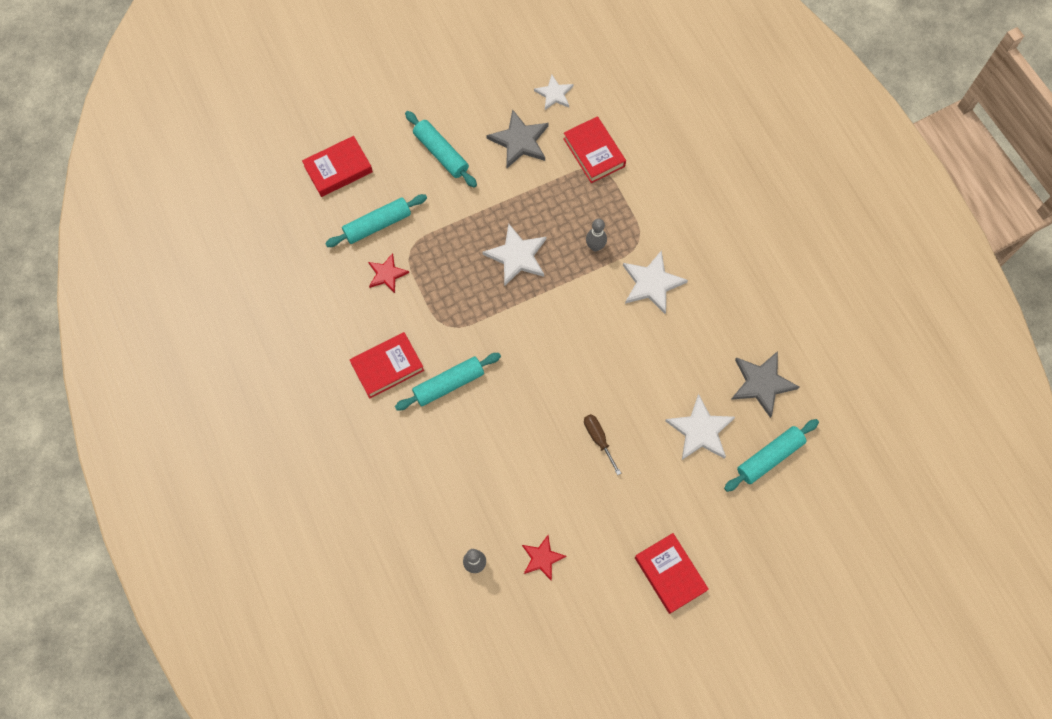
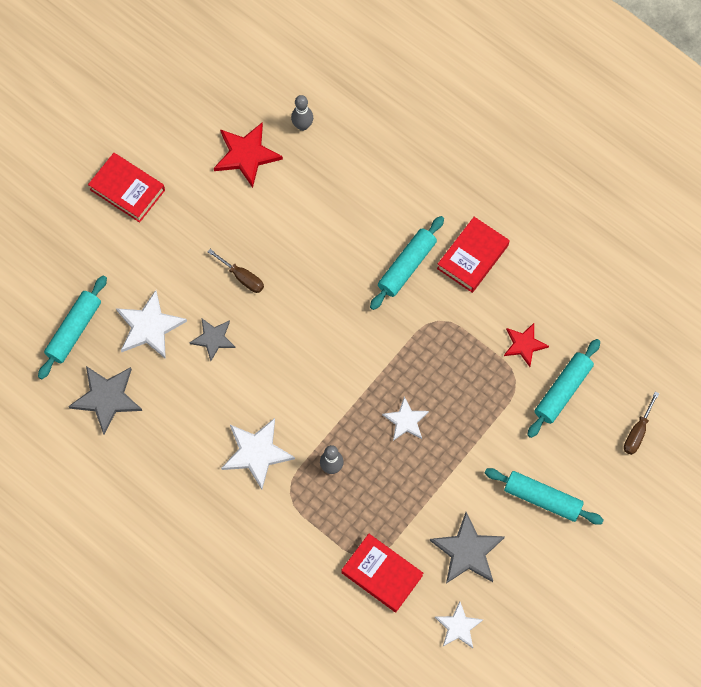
camera: 155 degrees right, 0 degrees up
(338, 169) = (637, 432): red book -> brown screwdriver
(517, 256) = (405, 421): white star -> white star, size x0.64
(542, 558) = (246, 155): red star -> red star, size x1.57
(648, 394) = (213, 339): none -> grey star

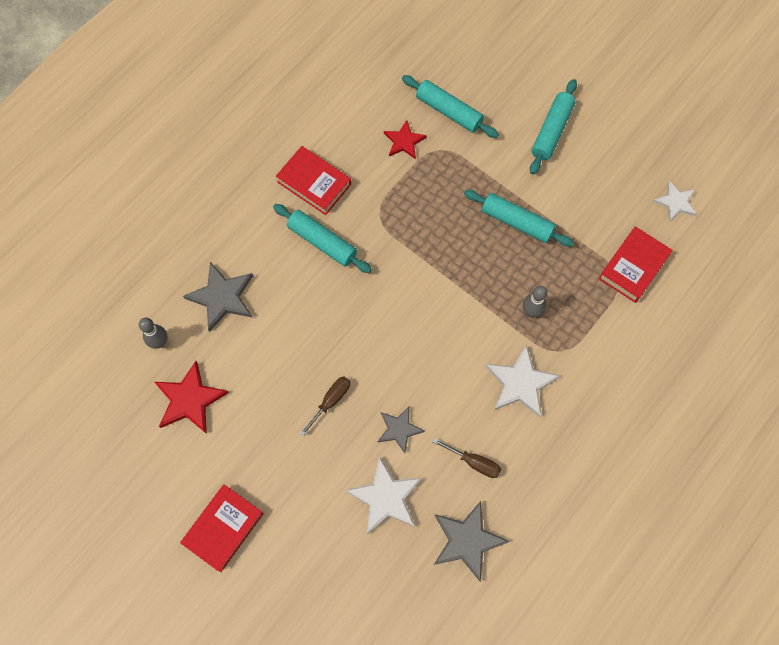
camera: 90 degrees left, 0 degrees up
(74, 330) = (389, 581): turquoise rolling pin -> turquoise rolling pin (517, 222)
(405, 421) = (482, 245): white star -> none
(467, 551) = (605, 193): grey star -> grey star (222, 297)
(637, 432) = (486, 54): brown screwdriver -> brown screwdriver (474, 462)

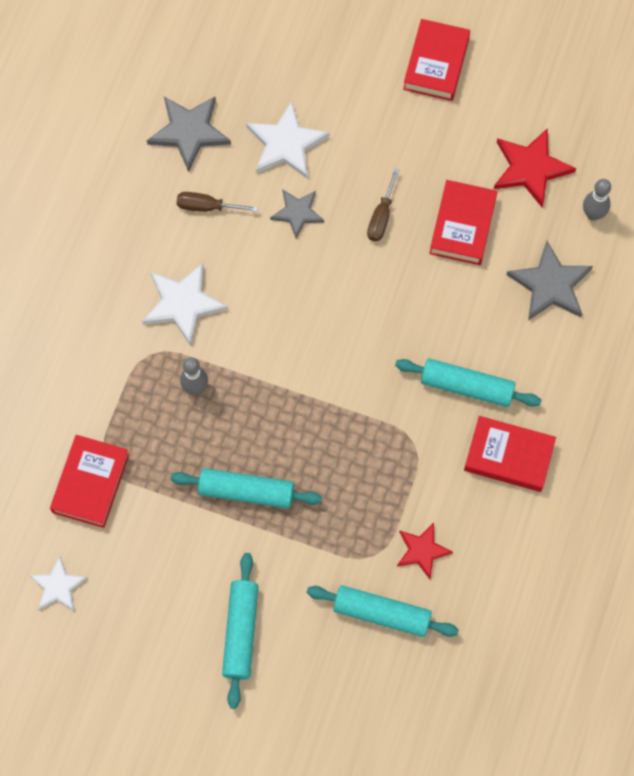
camera: 160 degrees right, 0 degrees up
(268, 370) = (462, 225): none -> red book

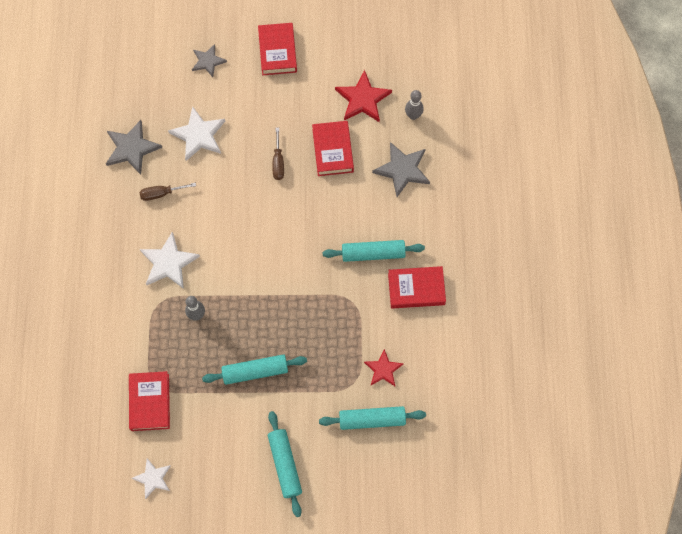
camera: 20 degrees left, 0 degrees up
(297, 213) = (222, 178): grey star -> grey star (208, 61)

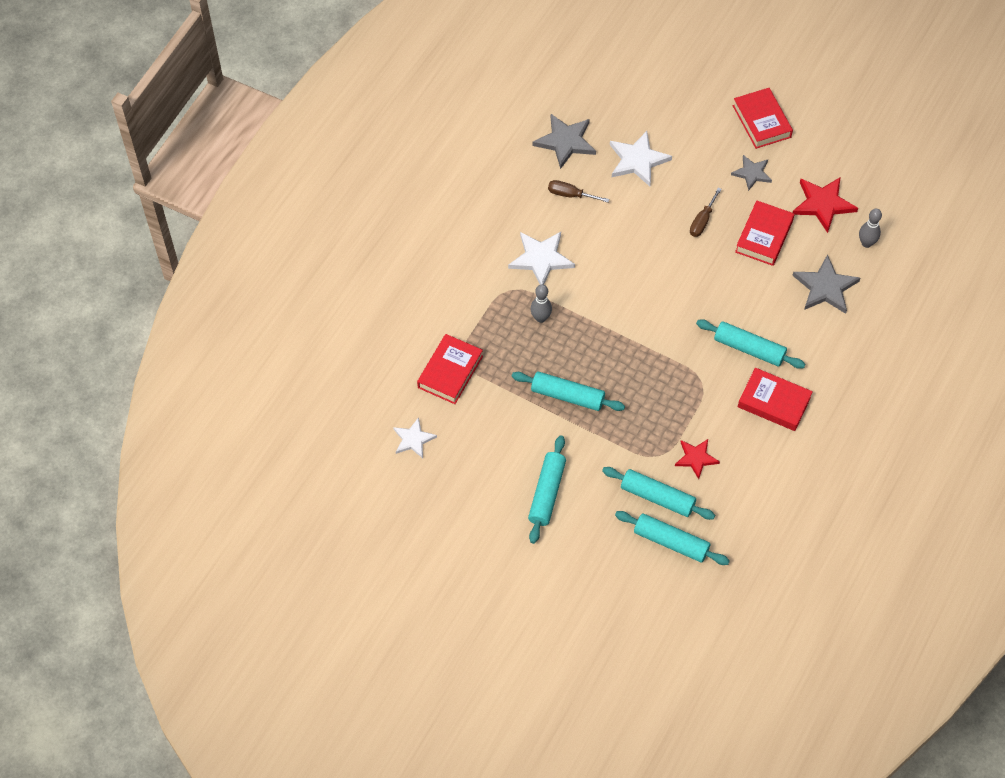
camera: 30 degrees right, 10 degrees down
(208, 61) = (686, 99): grey star -> grey star (752, 173)
(277, 51) = (761, 121): red book -> red book turned 45 degrees counterclockwise
(402, 452) = (671, 542): none -> turquoise rolling pin

